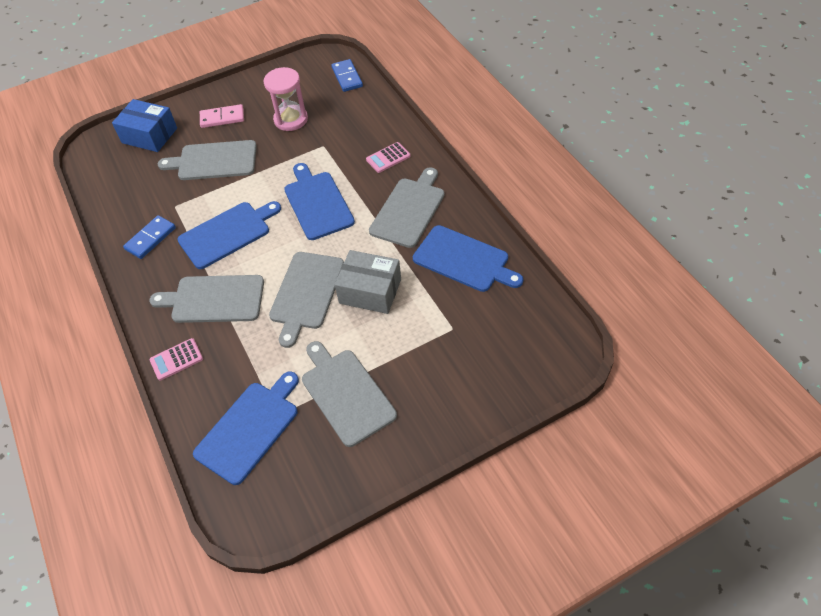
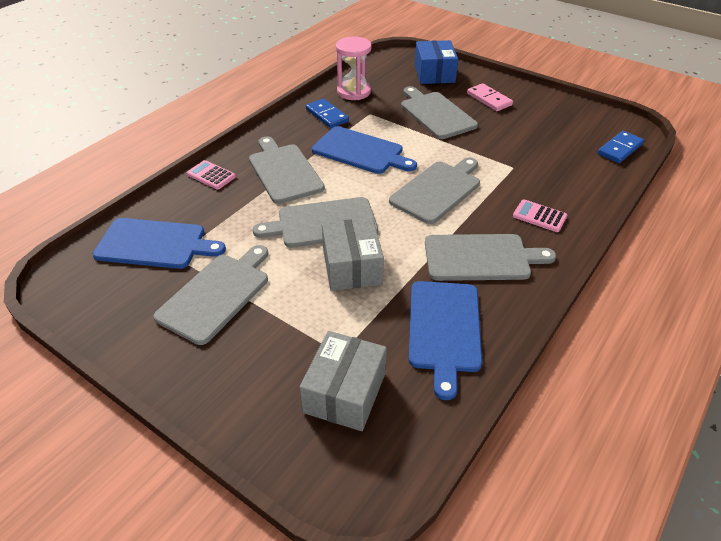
camera: 60 degrees right, 10 degrees down
(150, 238) = (327, 115): blue domino -> blue domino turned 45 degrees clockwise
(291, 119) = (526, 136): pink hourglass -> pink hourglass (354, 92)
(317, 203) = (437, 190): blue cutting board -> grey cutting board
(489, 337) = (345, 392): none -> grey box

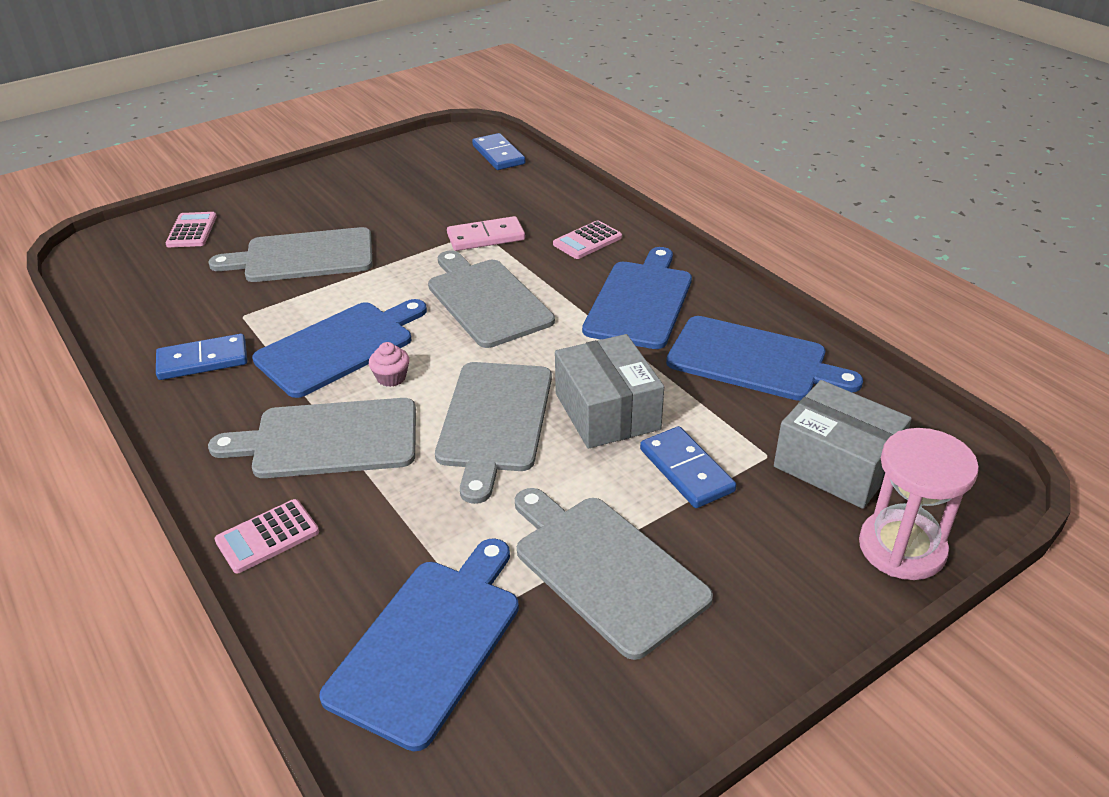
camera: 70 degrees left, 5 degrees down
(310, 314) = (686, 470): none -> blue domino
(343, 176) = (391, 377): none -> pink cupcake
(352, 267) = (607, 411): grey box -> grey box turned 60 degrees clockwise
(354, 92) = (159, 318): pink hourglass -> pink hourglass (902, 548)
(434, 73) = (192, 231): blue box -> pink calculator
(481, 257) = (640, 301): grey cutting board -> blue cutting board
(489, 99) = (310, 206): pink domino -> pink domino (486, 237)

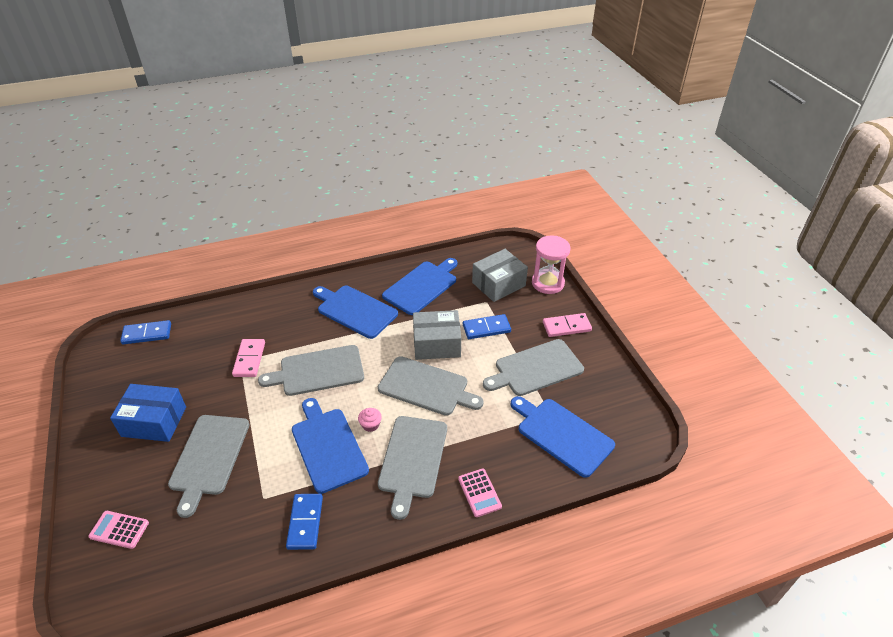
camera: 75 degrees left, 5 degrees up
(354, 203) = (154, 421): none -> blue box
(587, 241) = (284, 316): pink calculator -> none
(769, 606) = (566, 326): none -> pink domino

